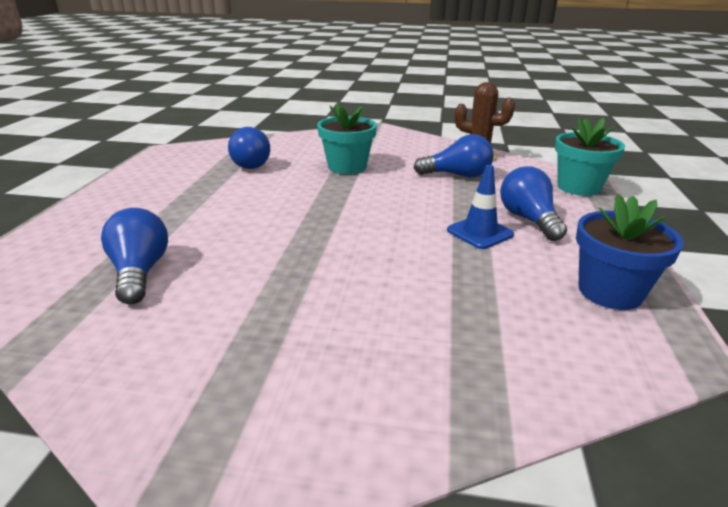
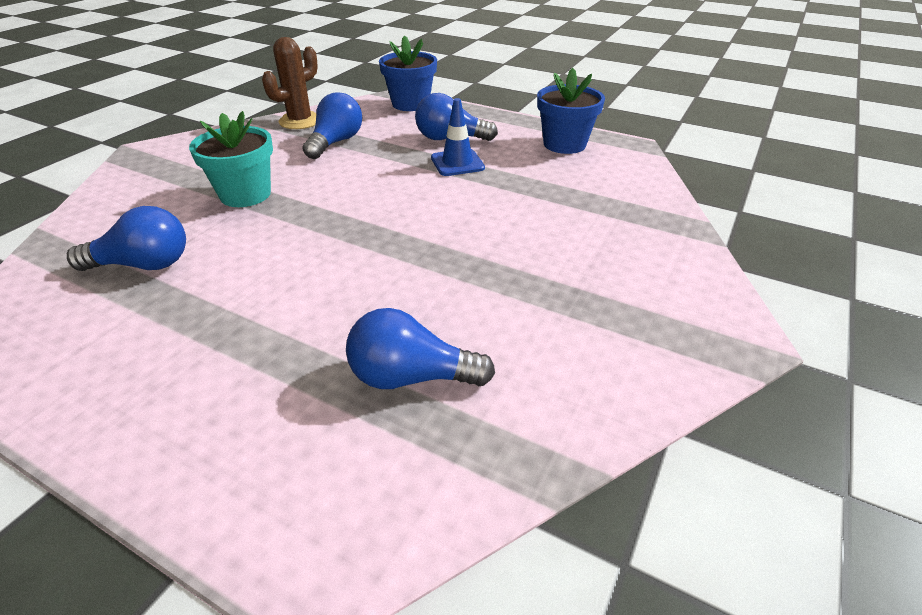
camera: 70 degrees left, 10 degrees up
(578, 187) = (410, 104): turquoise flower pot -> blue flower pot

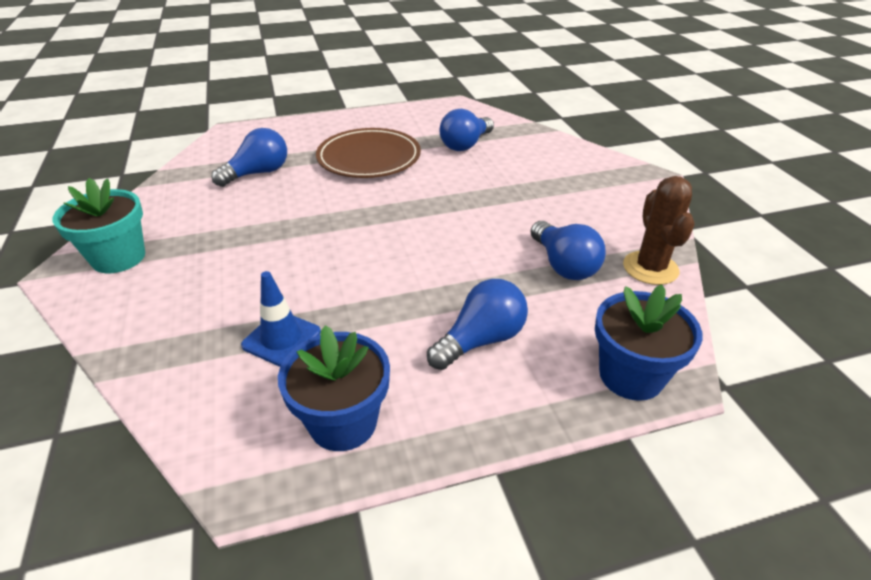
camera: 135 degrees right, 0 degrees up
(245, 194) = (511, 192): turquoise flower pot -> turquoise flower pot (118, 258)
(258, 313) = (369, 158): none -> brown plate
(457, 163) = (420, 309): blue traffic cone -> blue traffic cone (281, 339)

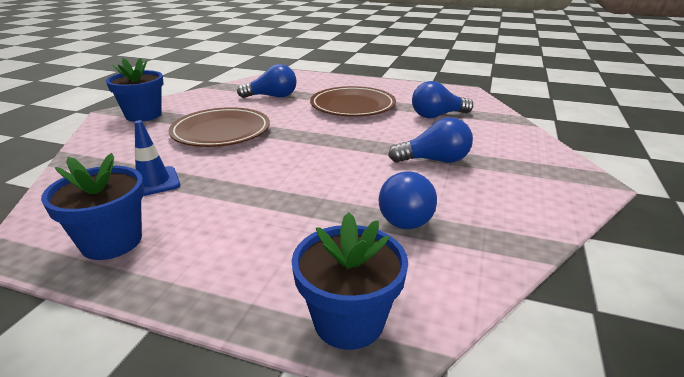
camera: 35 degrees right, 10 degrees down
(118, 258) = (143, 115): turquoise flower pot -> blue flower pot
(265, 244) = (221, 132): none -> brown plate
(481, 340) = (266, 236): blue light bulb -> blue light bulb (434, 160)
(650, 268) = (490, 249): brown cactus -> none

